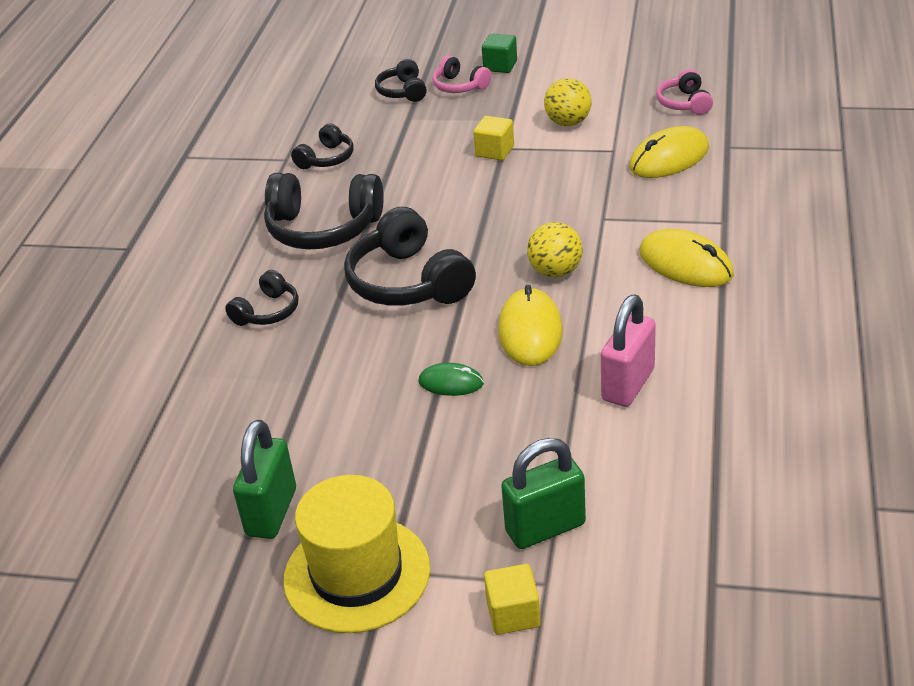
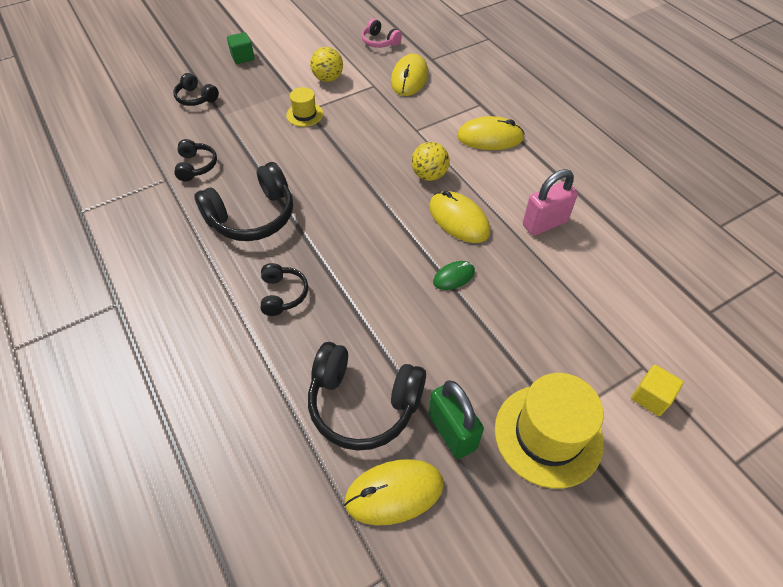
camera: 45 degrees left, 15 degrees up
(162, 525) = (394, 493): none -> yellow mouse
(409, 282) = (352, 225): black headphones -> black headphones (363, 403)
(459, 86) = (231, 80): pink headphones -> none
(495, 151) = (304, 114): yellow cube -> yellow hat
(545, 528) = (605, 334): green padlock -> none
(628, 385) = (544, 223): pink padlock -> pink padlock turned 75 degrees clockwise

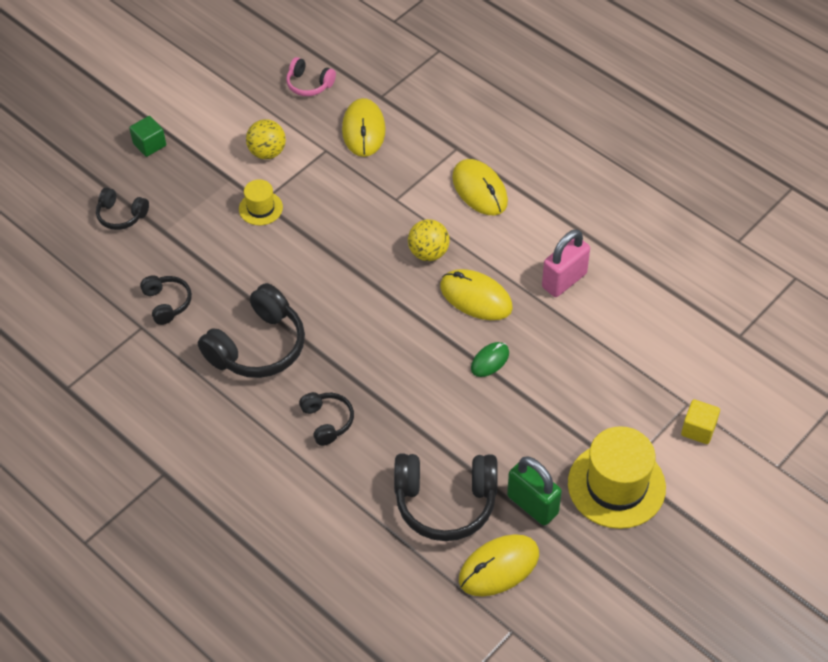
camera: 15 degrees left, 0 degrees up
(490, 137) = (480, 190): yellow mouse -> yellow mouse turned 75 degrees clockwise

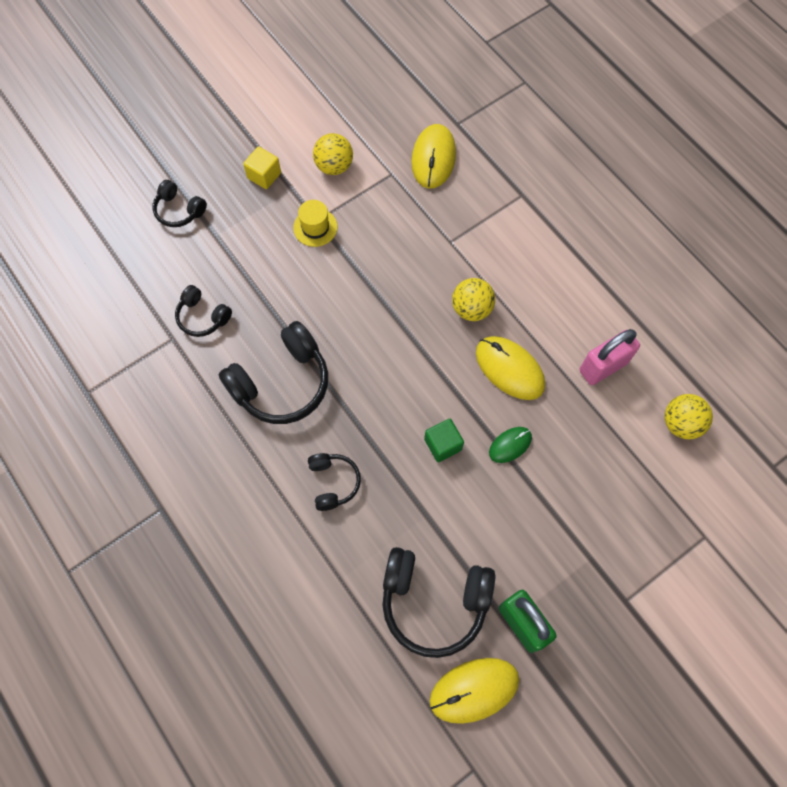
camera: 10 degrees right, 15 degrees up
(149, 144) = (222, 137): green cube -> green cube (443, 444)
(167, 303) = (203, 317): black headphones -> black headphones turned 135 degrees clockwise
(309, 84) = (390, 97): pink headphones -> none
(480, 190) = (536, 246): yellow mouse -> none
(616, 485) = (613, 618): yellow hat -> none
(646, 315) = (680, 423): none -> yellow ball
(698, 429) = (711, 569): yellow cube -> yellow cube (264, 175)

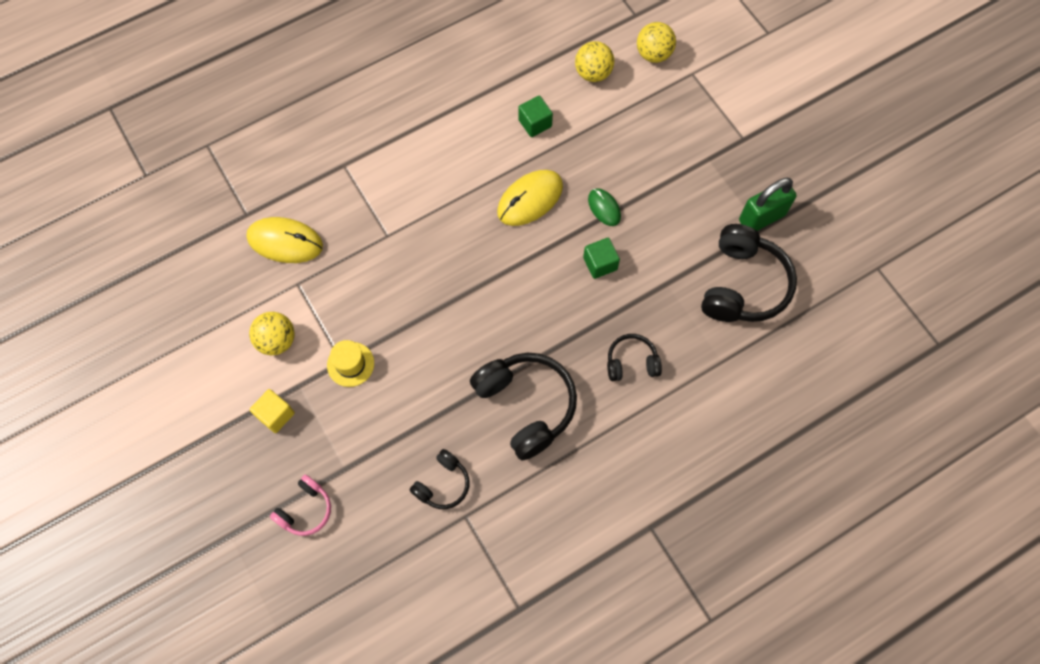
camera: 85 degrees left, 0 degrees up
(179, 210) = (305, 509): black headphones -> pink headphones
(471, 309) = (464, 224): yellow ball -> yellow ball (653, 54)
(474, 690) = (816, 261): yellow mouse -> none
(603, 367) = (535, 123): pink padlock -> green cube

